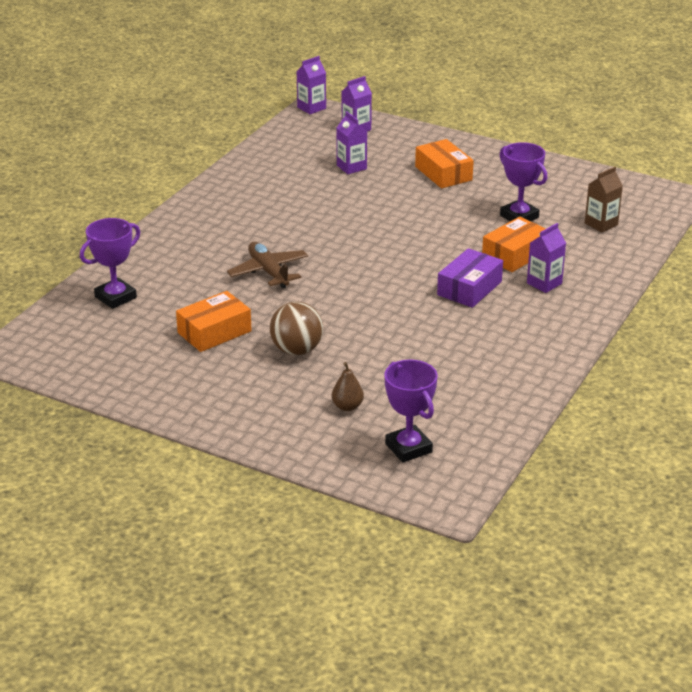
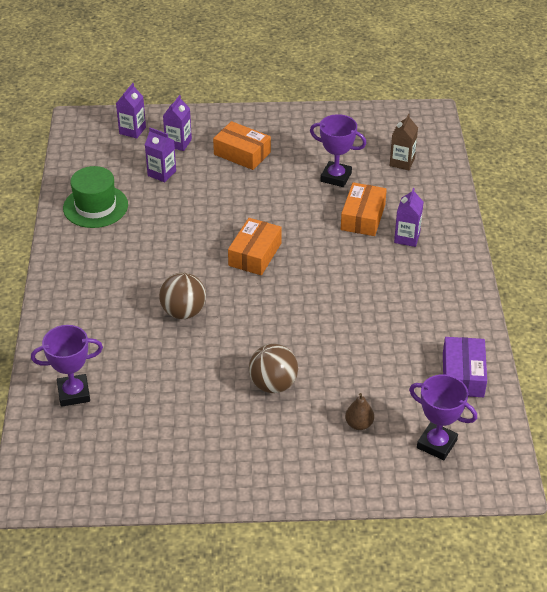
camera: 30 degrees left, 10 degrees up
(115, 297) = (74, 393): purple trophy -> purple trophy turned 60 degrees clockwise
(214, 332) = (190, 394): orange box -> orange box (255, 254)
(267, 174) = (95, 206): none -> green hat
(268, 272) = (183, 312): brown plane -> brown ball
(311, 108) = (75, 120): purple carton -> purple carton (178, 143)
(469, 288) = (355, 265): purple box -> purple box (462, 375)

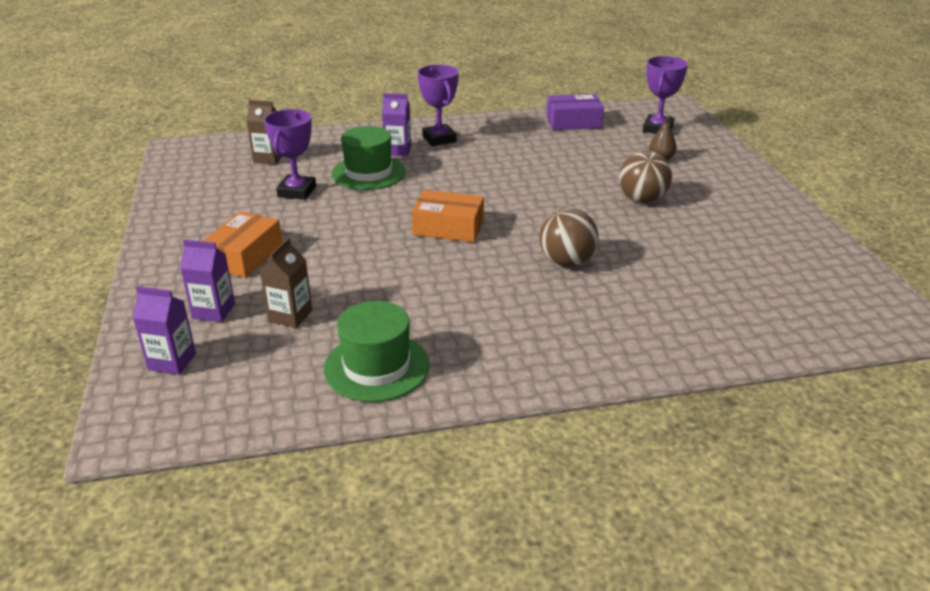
camera: 100 degrees left, 10 degrees down
(74, 393) = (746, 319): purple trophy -> purple trophy (439, 139)
(162, 173) = (290, 316): purple carton -> brown carton
(363, 217) = (368, 173): orange box -> green hat

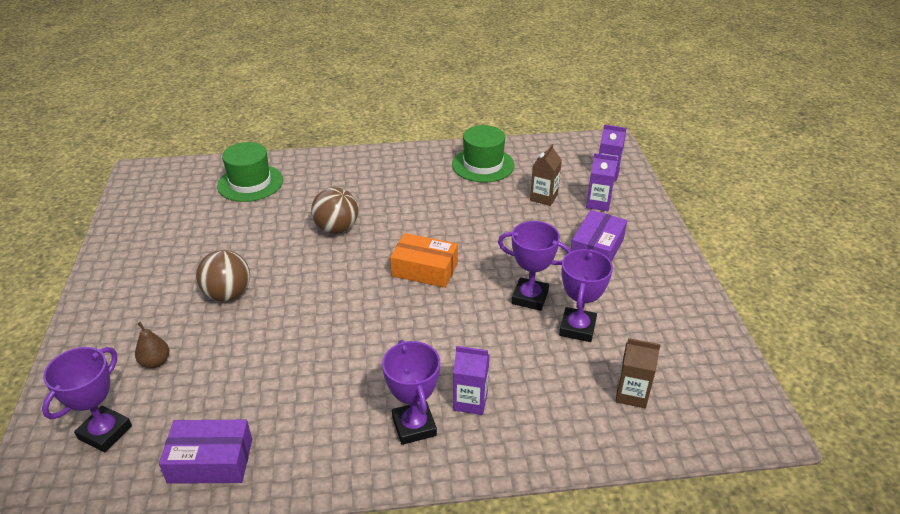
camera: 175 degrees left, 5 degrees up
(245, 256) = (596, 248): orange box -> purple box
(337, 210) = (530, 297): none -> purple trophy
(368, 173) = (504, 356): green hat -> green hat (250, 183)

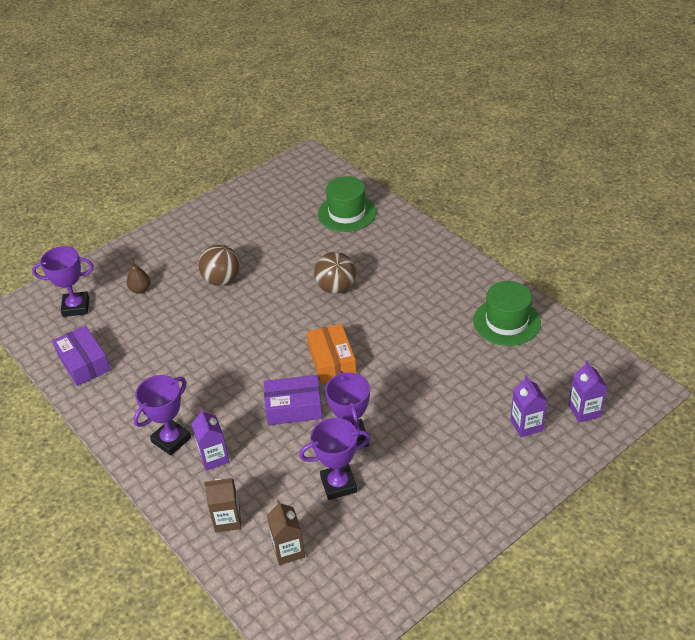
camera: 60 degrees right, 5 degrees up
(543, 197) = (497, 384): brown carton -> brown carton (227, 520)
(596, 248) = (455, 453): purple box -> purple box (294, 407)

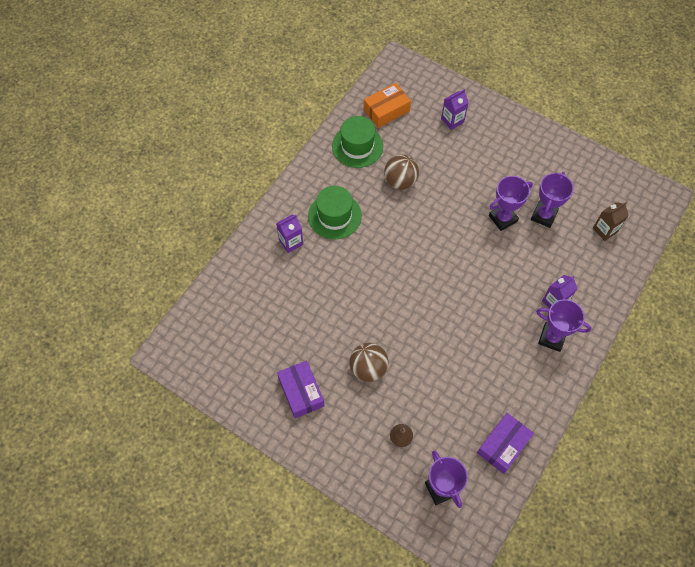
camera: 110 degrees left, 20 degrees up
(227, 520) = (600, 274): brown carton -> none
(294, 407) = (489, 263): purple box -> purple box (301, 392)
(332, 361) = (435, 251): orange box -> orange box (386, 110)
(336, 288) = (352, 271): brown ball -> brown ball (400, 181)
(338, 484) = (543, 216): purple trophy -> purple trophy turned 60 degrees clockwise
(347, 213) = (250, 290): green hat -> green hat (334, 216)
(584, 411) = (428, 91): purple carton -> purple carton (291, 242)

